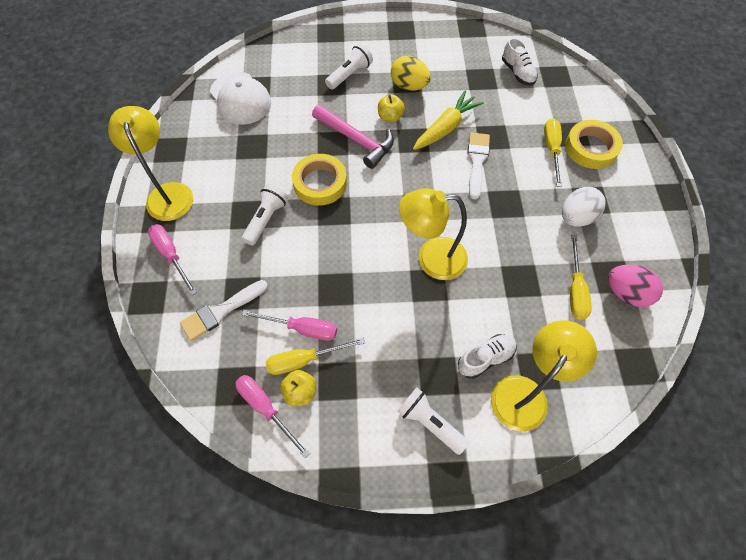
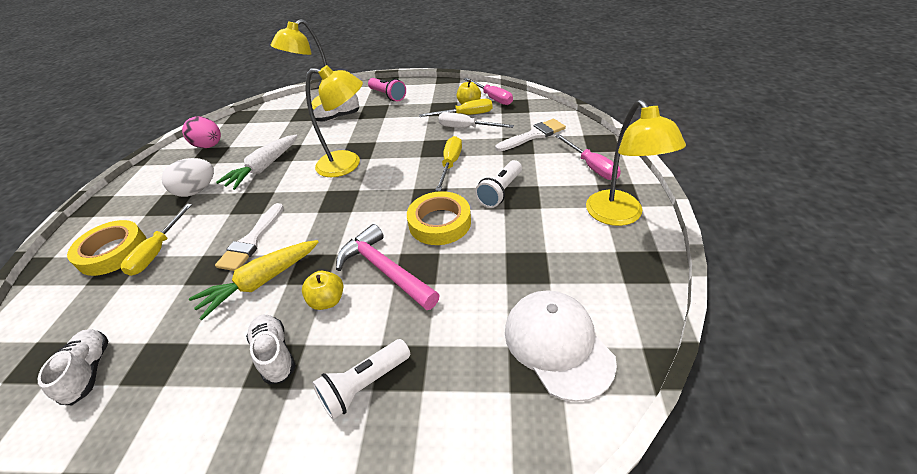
camera: 170 degrees left, 20 degrees down
(302, 329) = (466, 128): pink screwdriver -> white screwdriver
(409, 86) = (275, 354): yellow egg -> white shoe
(430, 422) = (388, 96): white flashlight -> pink flashlight
(526, 252) = (264, 168): none -> white carrot
(575, 289) = (245, 148): yellow screwdriver -> yellow screwdriver (450, 164)

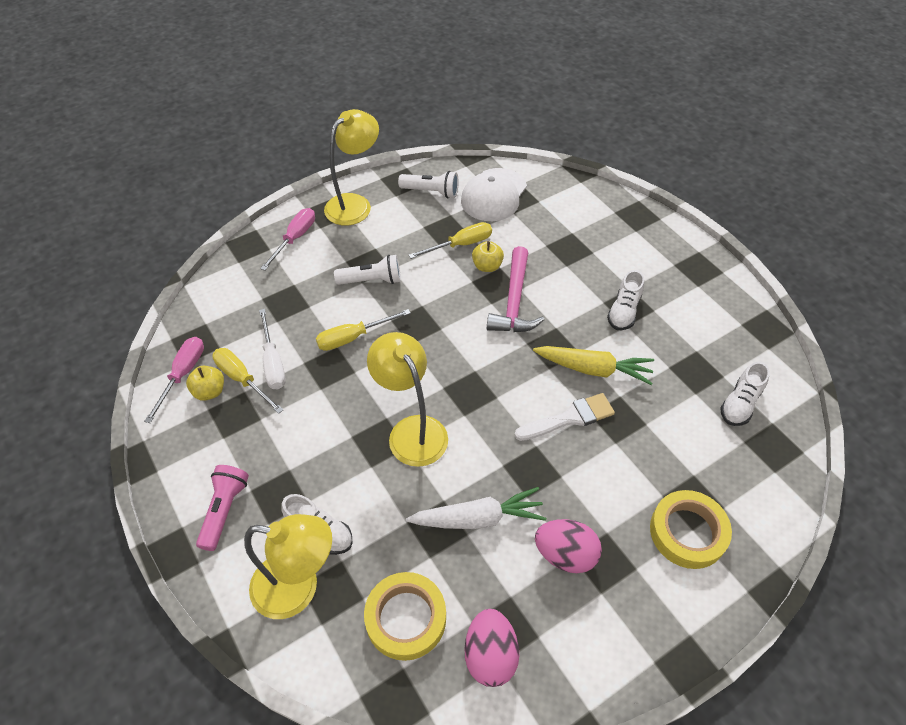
camera: 130 degrees left, 10 degrees up
(158, 251) = (648, 488): yellow screwdriver -> yellow screwdriver (460, 245)
(197, 191) = (565, 554): white egg -> pink egg
(327, 301) = (567, 315): yellow apple -> yellow apple (487, 266)
(364, 385) = (594, 257): white flashlight -> white flashlight (431, 192)
(439, 223) = (440, 298): yellow tape -> yellow tape (406, 618)
(533, 135) = (259, 298): white brush -> none

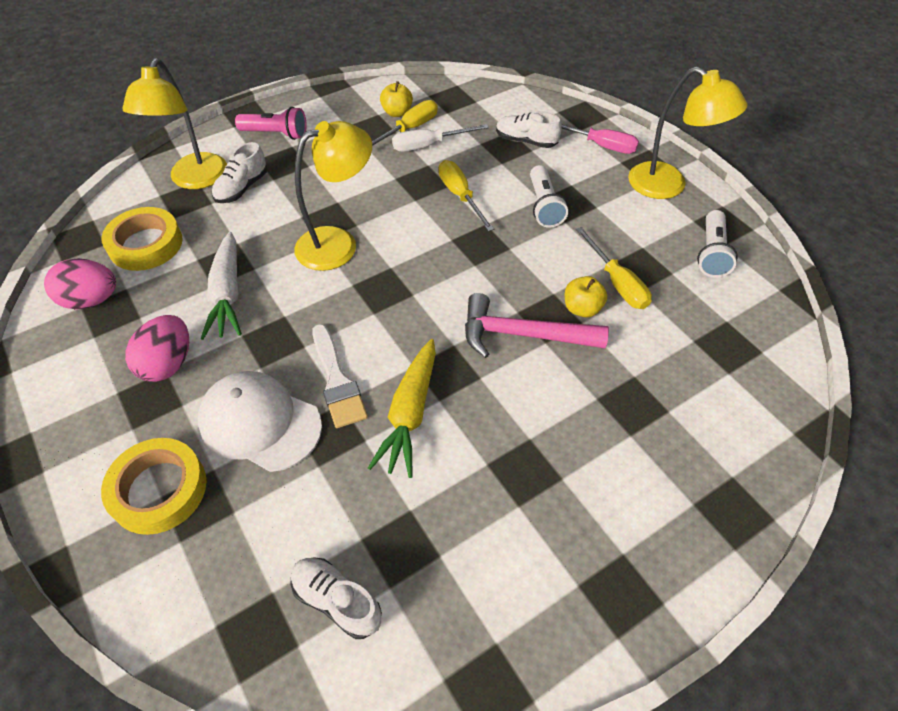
camera: 90 degrees right, 0 degrees up
(183, 374) = (416, 96): pink screwdriver -> none
(494, 195) = (726, 319): white cap -> white cap (260, 423)
(623, 311) = (514, 463): white shoe -> white shoe (526, 141)

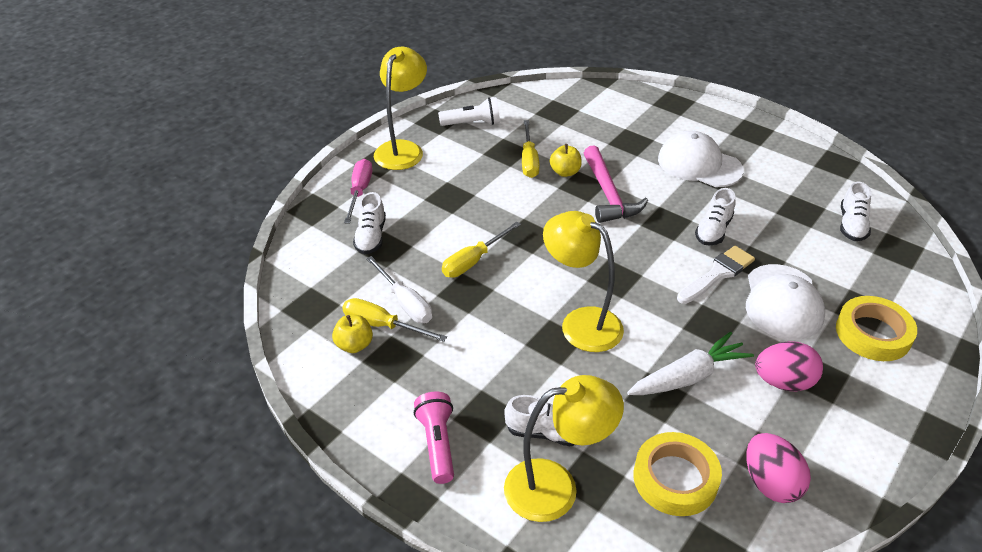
camera: 110 degrees left, 10 degrees down
(410, 413) = (713, 230): yellow carrot -> white shoe
(544, 206) = (461, 209): white flashlight -> none
(552, 465) = (699, 164): none -> white cap
(616, 282) = (529, 160): yellow screwdriver -> yellow screwdriver turned 135 degrees clockwise

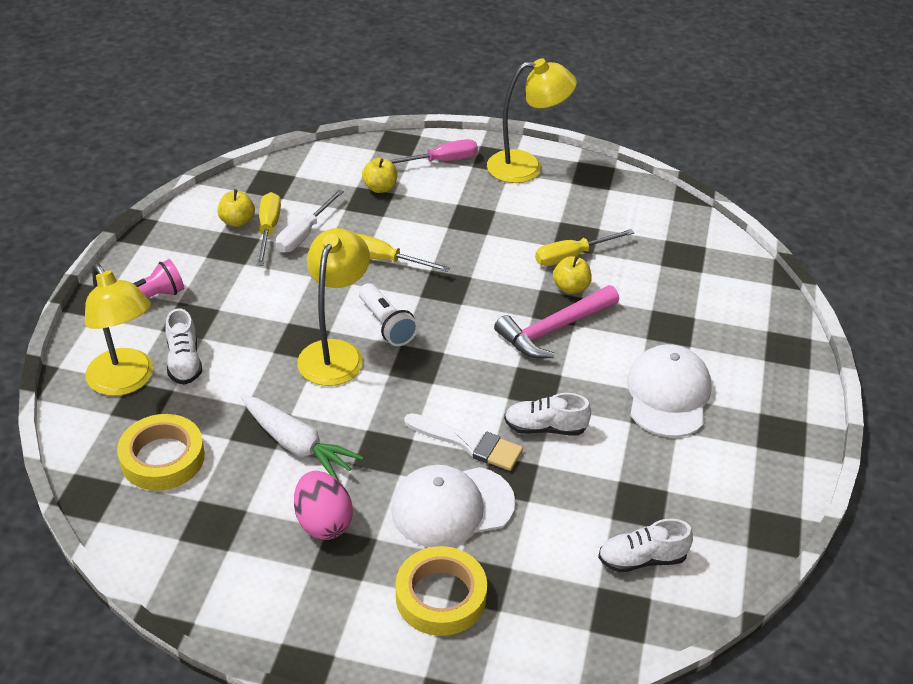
camera: 65 degrees right, 0 degrees up
(371, 237) = (380, 188): white shoe -> yellow apple
(472, 123) = (608, 200): white flashlight -> white flashlight (386, 324)
(770, 483) = (181, 528): pink egg -> none

